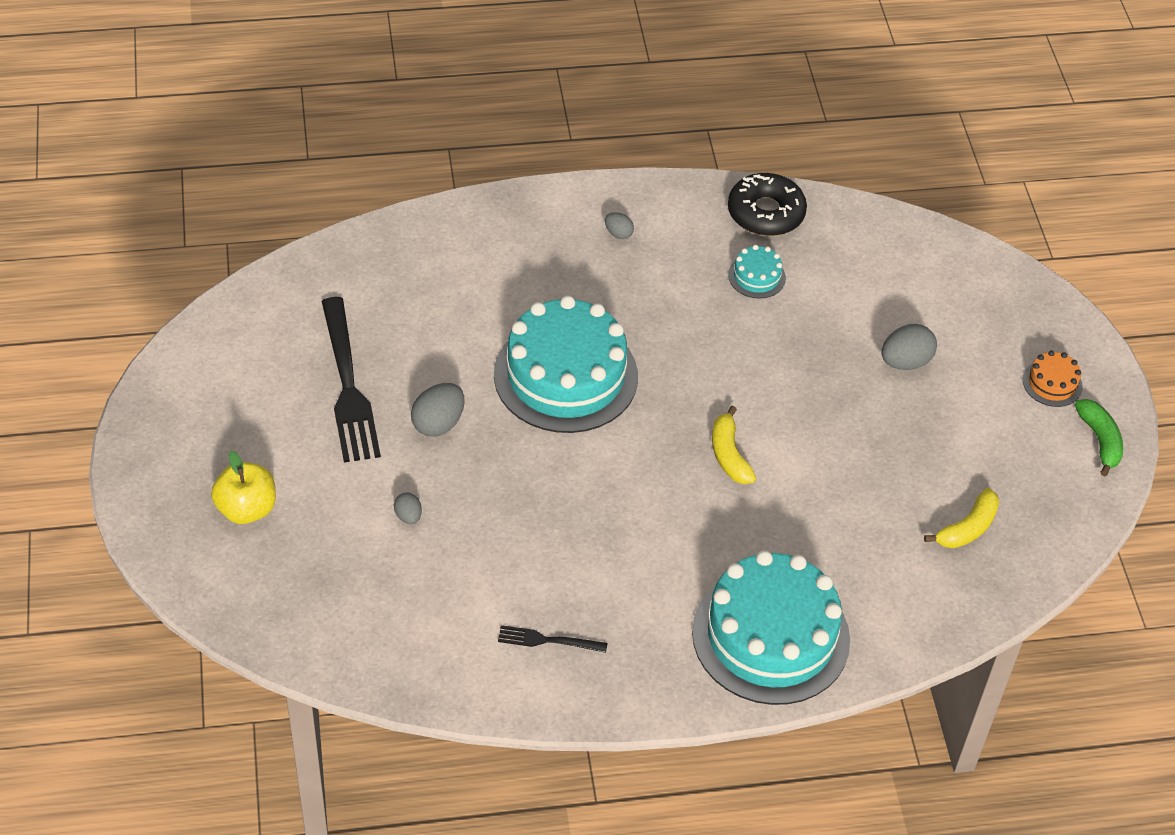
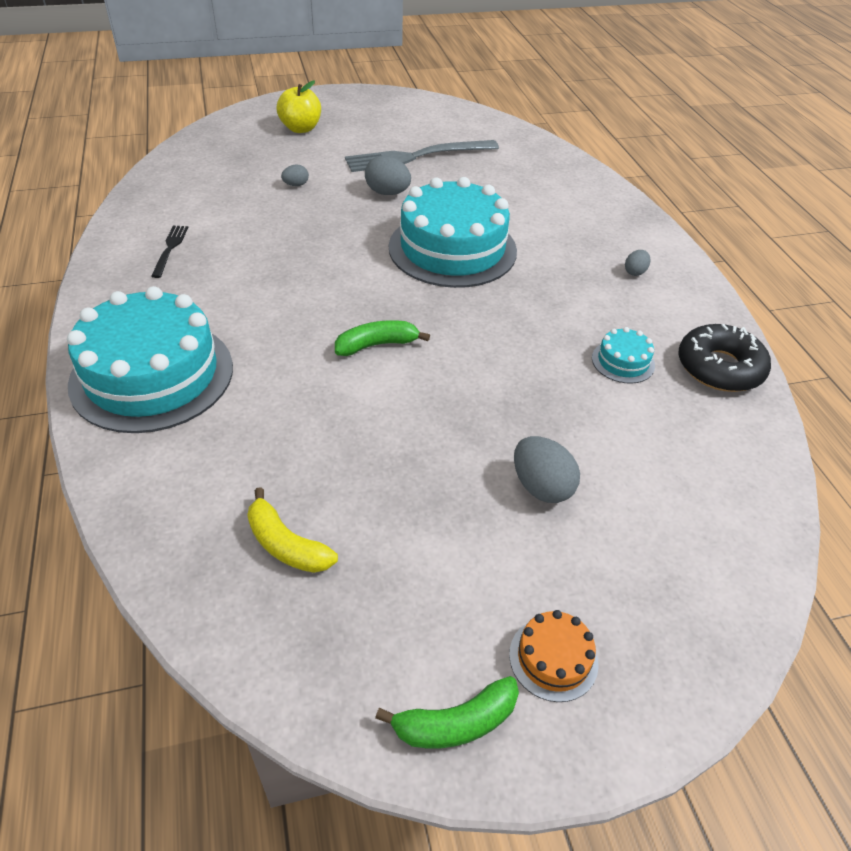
camera: 85 degrees right, 5 degrees down
(348, 387) = (415, 157): black fork -> grey fork
(729, 454) = (377, 345): yellow banana -> green banana

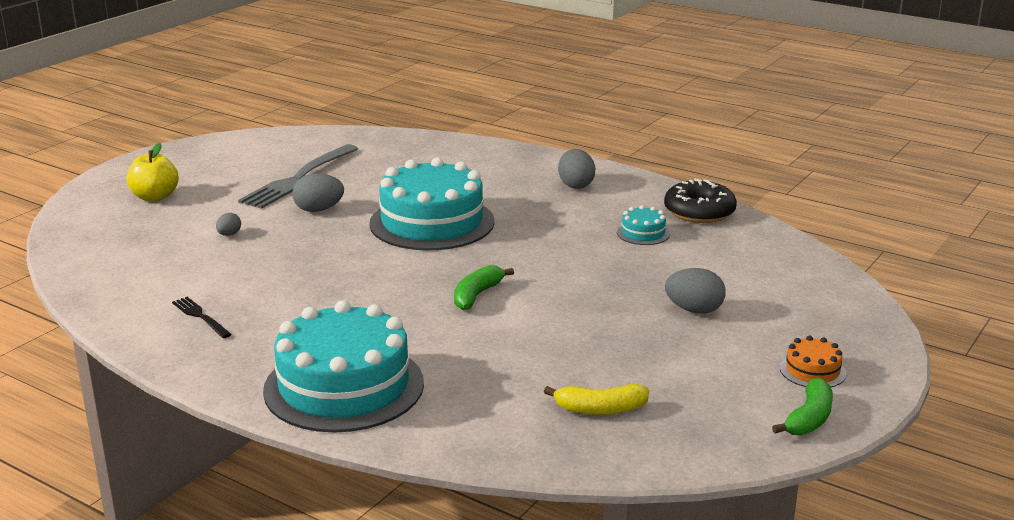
camera: 40 degrees left, 20 degrees down
(635, 272) = (575, 185): grey egg -> grey egg, size x1.78

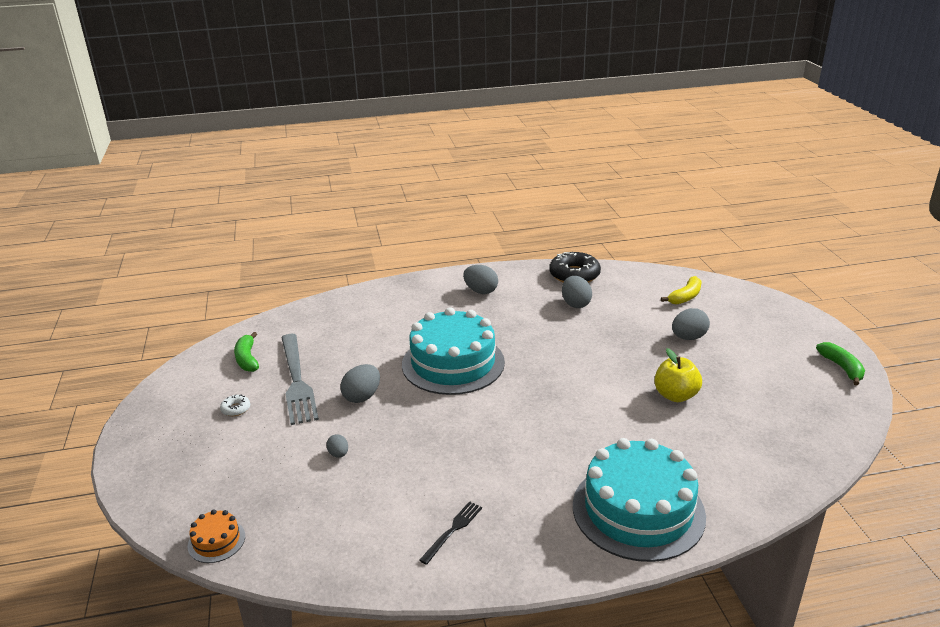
camera: 45 degrees left, 5 degrees up
(155, 197) = (212, 460): yellow apple -> yellow apple (675, 395)
(200, 316) = (453, 530): black fork -> black fork turned 120 degrees clockwise
(227, 176) = (236, 409): none -> white donut
(477, 295) = (578, 397): green banana -> green banana (247, 359)
(600, 409) = (769, 426): yellow banana -> yellow banana (685, 297)
(643, 233) = (575, 304): turquoise cake -> grey egg
(812, 371) = (794, 340): orange cake -> orange cake (216, 541)

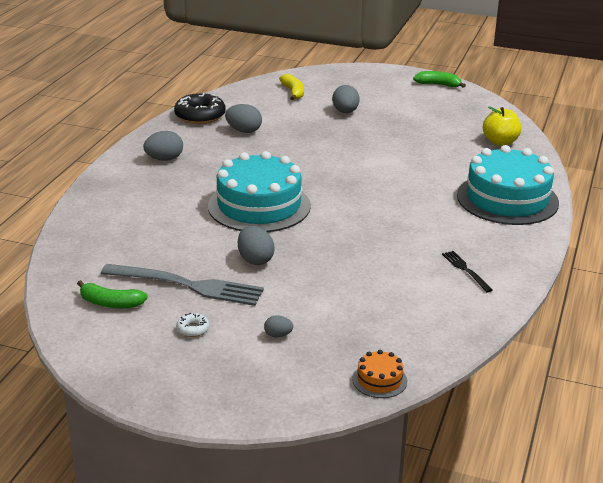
camera: 60 degrees left, 0 degrees up
(338, 454) = (325, 292): grey egg -> grey egg (278, 335)
(675, 395) = (405, 142): yellow apple -> yellow apple (500, 142)

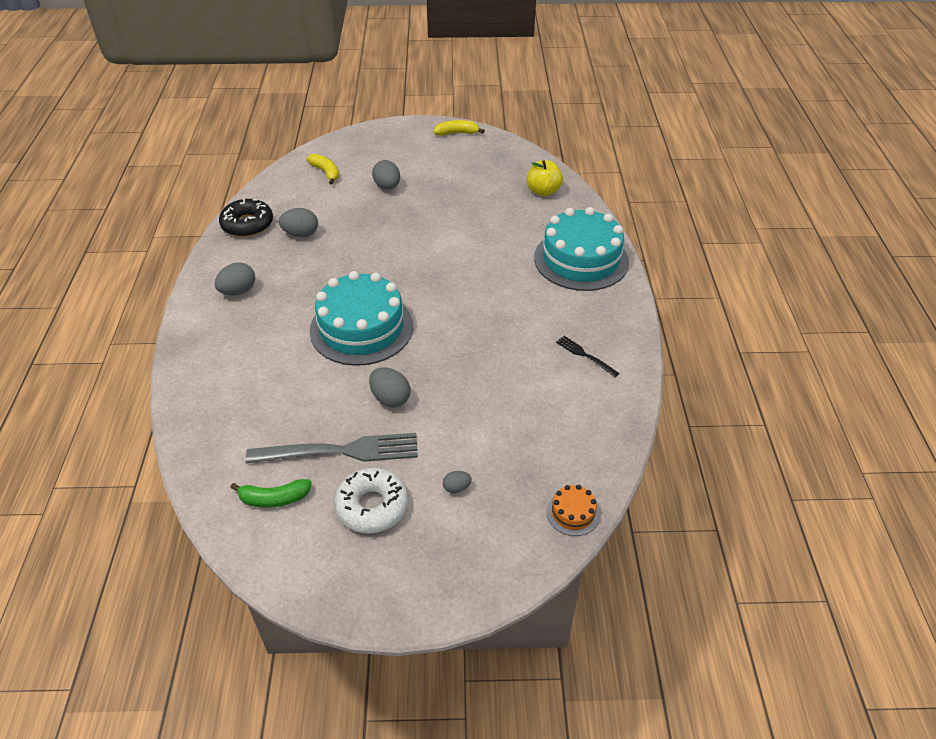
camera: 20 degrees left, 15 degrees up
(193, 329) = (372, 506): white donut -> white donut, size x2.19
(438, 85) = (457, 133): green banana -> yellow banana

